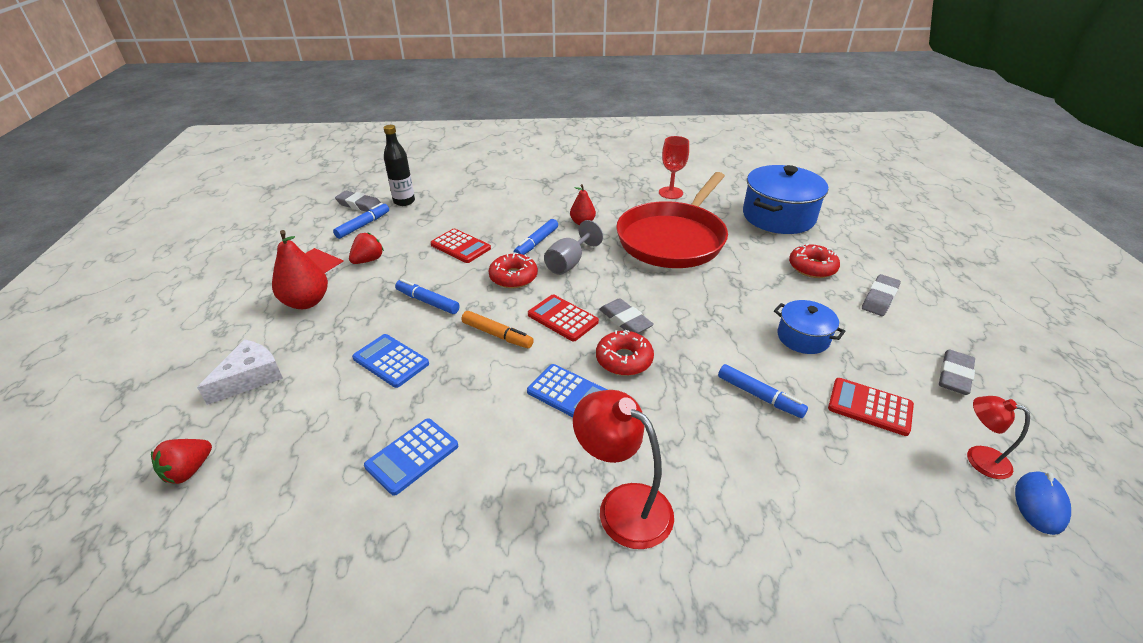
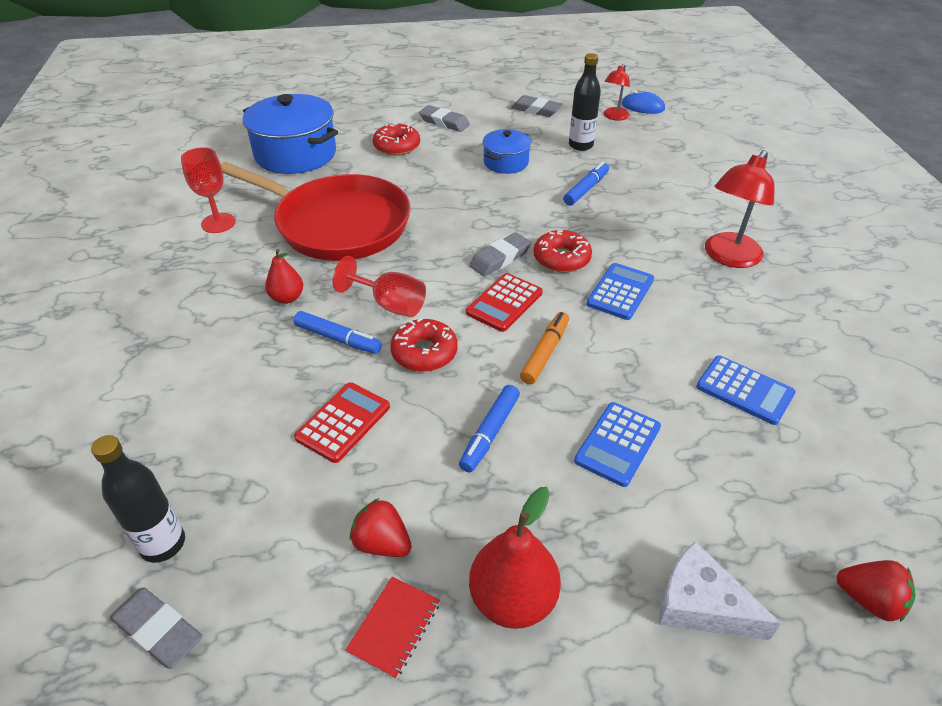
camera: 95 degrees left, 5 degrees up
(359, 205) = (158, 630): grey eraser -> grey eraser turned 75 degrees counterclockwise
(363, 225) = (252, 592): blue marker -> none
(569, 263) = (390, 304): grey goblet -> red goblet
(870, 407) = (580, 145): red calculator -> black bottle

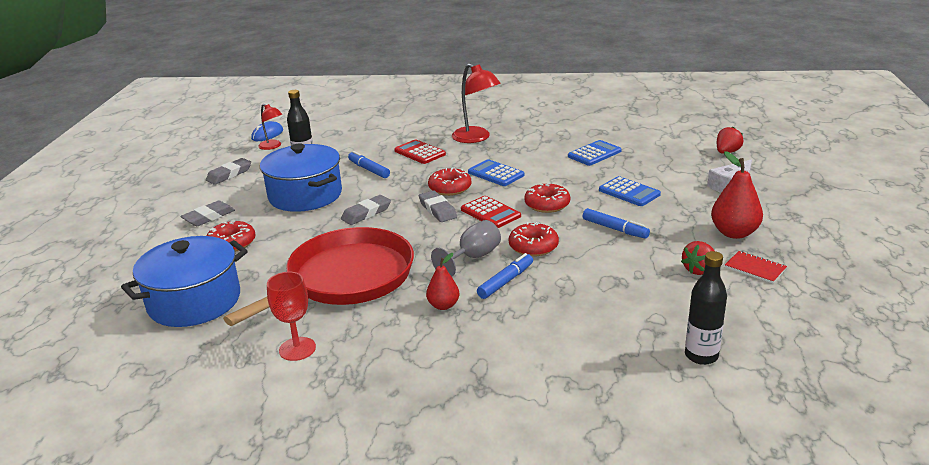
camera: 75 degrees left, 15 degrees down
(158, 630) = (768, 353): grey eraser -> grey eraser (366, 213)
(343, 422) = (596, 281): red calculator -> red calculator (420, 152)
(390, 304) = (473, 257): red goblet -> grey goblet
(506, 162) = (305, 195): blue pot -> blue pot, size x1.83
(545, 353) = (547, 204): orange marker -> red donut

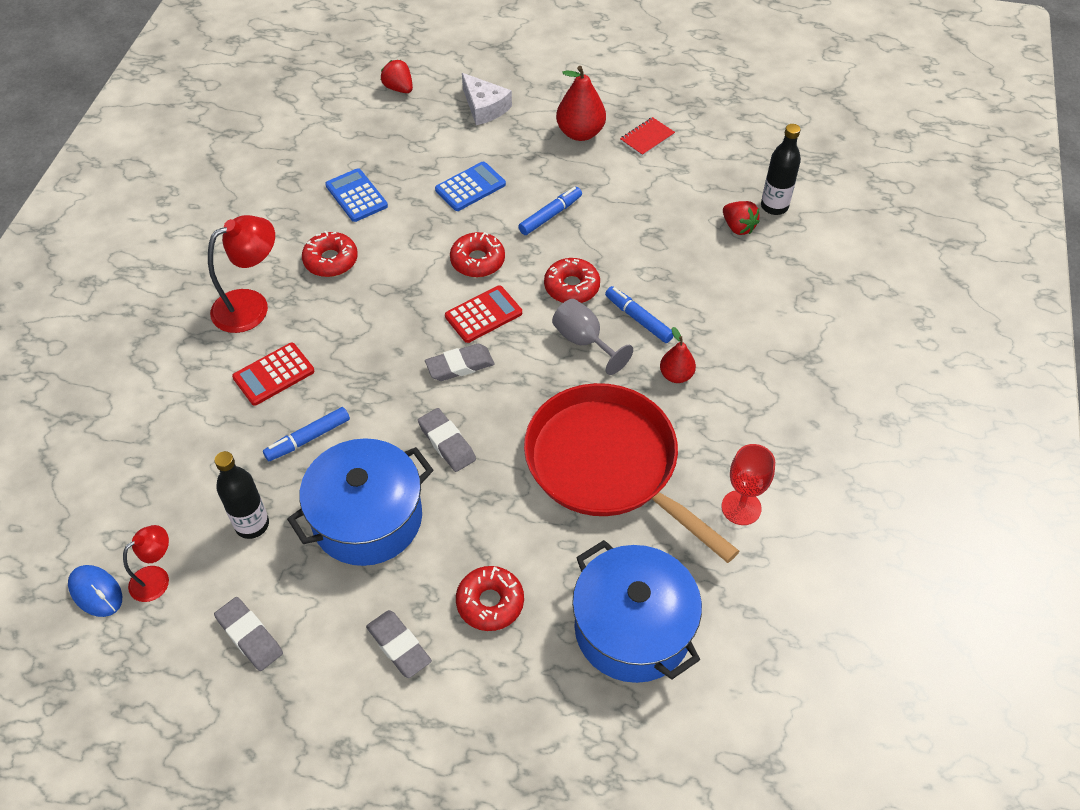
camera: 85 degrees left, 25 degrees up
(450, 188) = (402, 348): red donut -> red donut (331, 260)
(496, 174) = (377, 297): blue calculator -> none
(699, 270) = (643, 174): red strawberry -> red strawberry (738, 227)

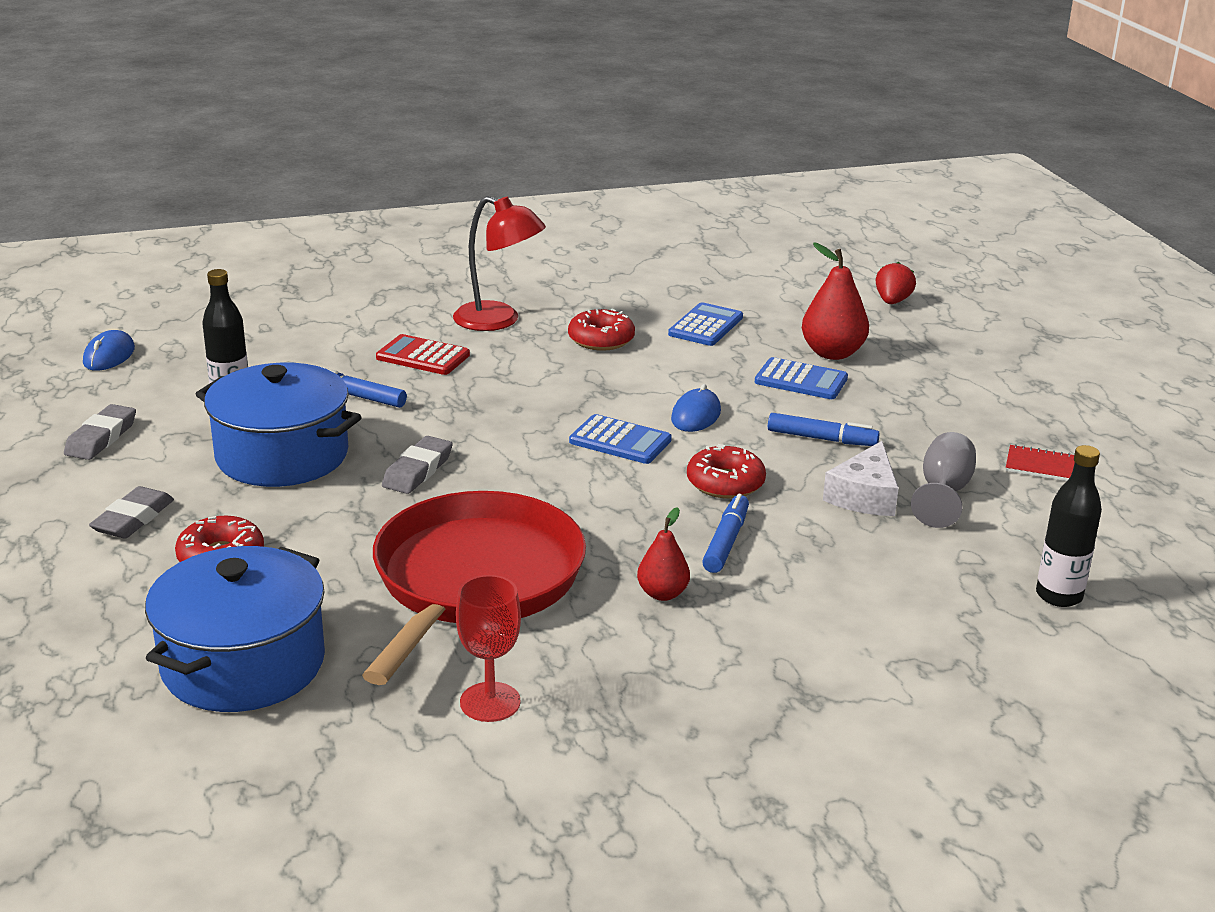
camera: 60 degrees right, 25 degrees down
(157, 578) = (140, 376): red lamp -> none
(460, 366) = (532, 448): grey eraser -> none
(477, 261) = (695, 415): red donut -> blue mouse
(483, 315) = (620, 441): red calculator -> blue calculator
(484, 107) = (936, 353): white cheese -> white cheese (864, 496)
(580, 133) = (984, 420): red pear -> red pear (832, 353)
(584, 341) = (649, 514): grey goblet -> grey goblet (943, 493)
(738, 227) = (979, 576): red strawberry -> none

